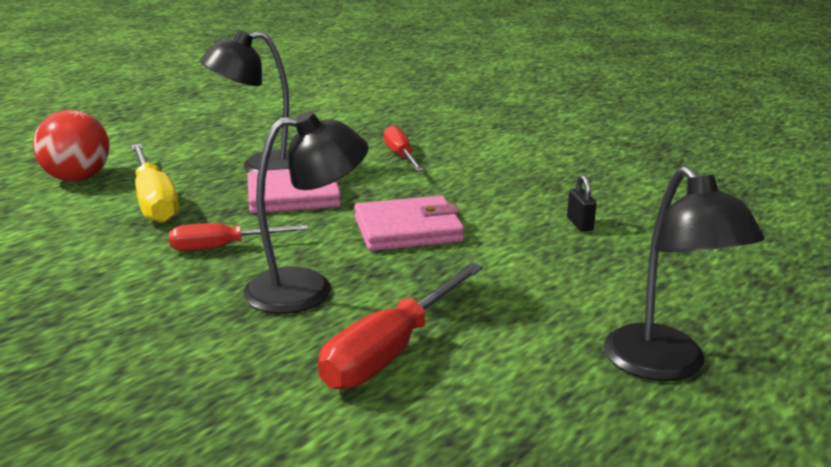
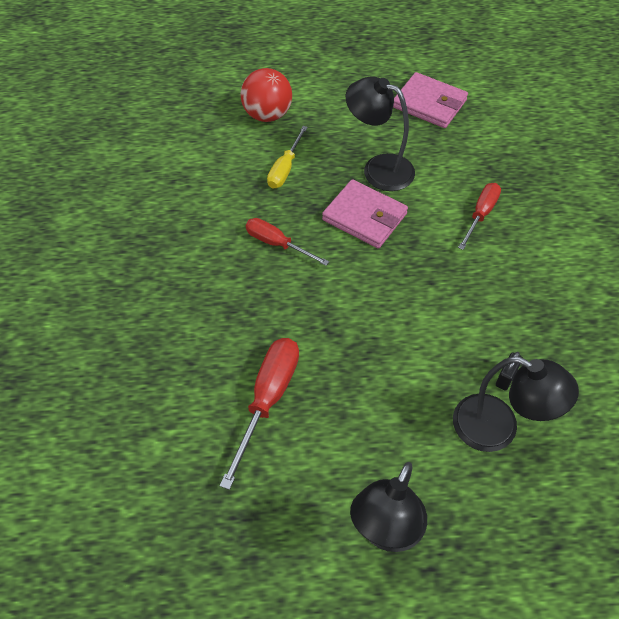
camera: 45 degrees right, 30 degrees up
(154, 201) = (285, 169): yellow screwdriver -> yellow screwdriver, size x0.65
(307, 289) = (281, 316): black lamp -> black lamp (498, 429)
(391, 351) = (268, 400): red screwdriver -> red screwdriver turned 120 degrees clockwise
(408, 229) = (392, 302): pink wallet -> pink wallet (429, 104)

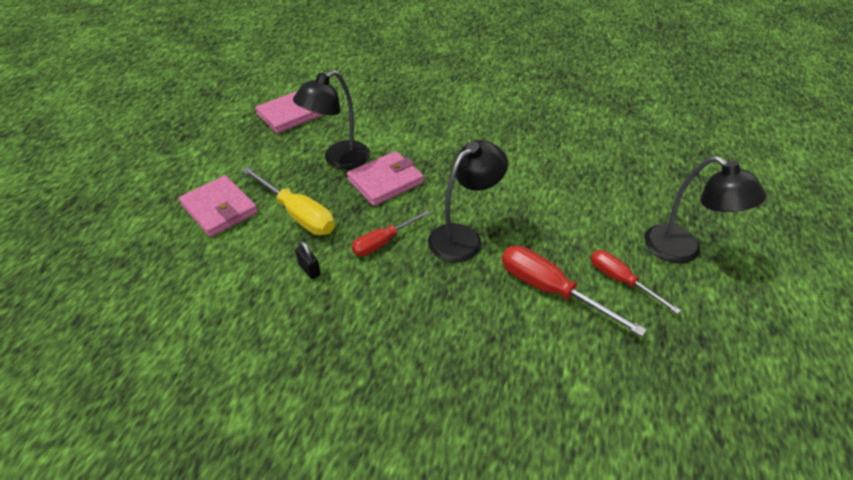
camera: 70 degrees left, 10 degrees down
(267, 115) = (219, 209): red ball -> pink wallet
(285, 169) = (298, 214): yellow screwdriver -> yellow screwdriver, size x1.53
(481, 214) = (419, 124): red screwdriver -> red screwdriver (621, 281)
(498, 429) = (607, 172): black lamp -> black lamp (463, 237)
(506, 378) = (567, 156): black padlock -> black padlock (309, 269)

